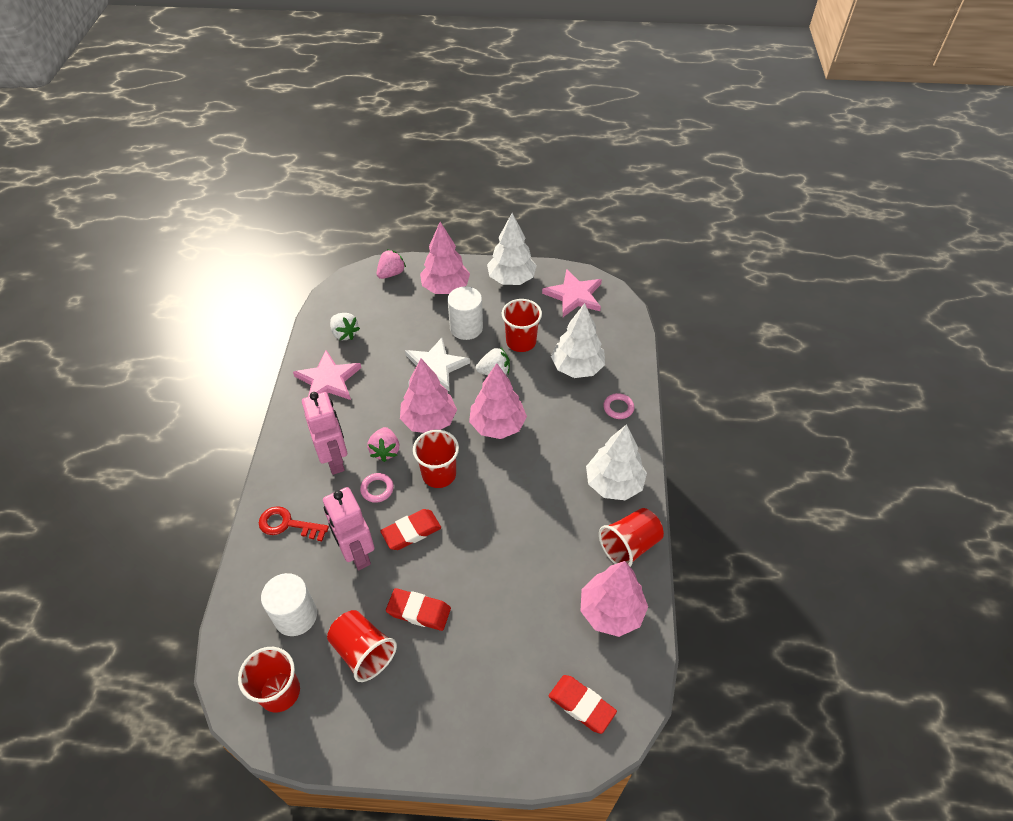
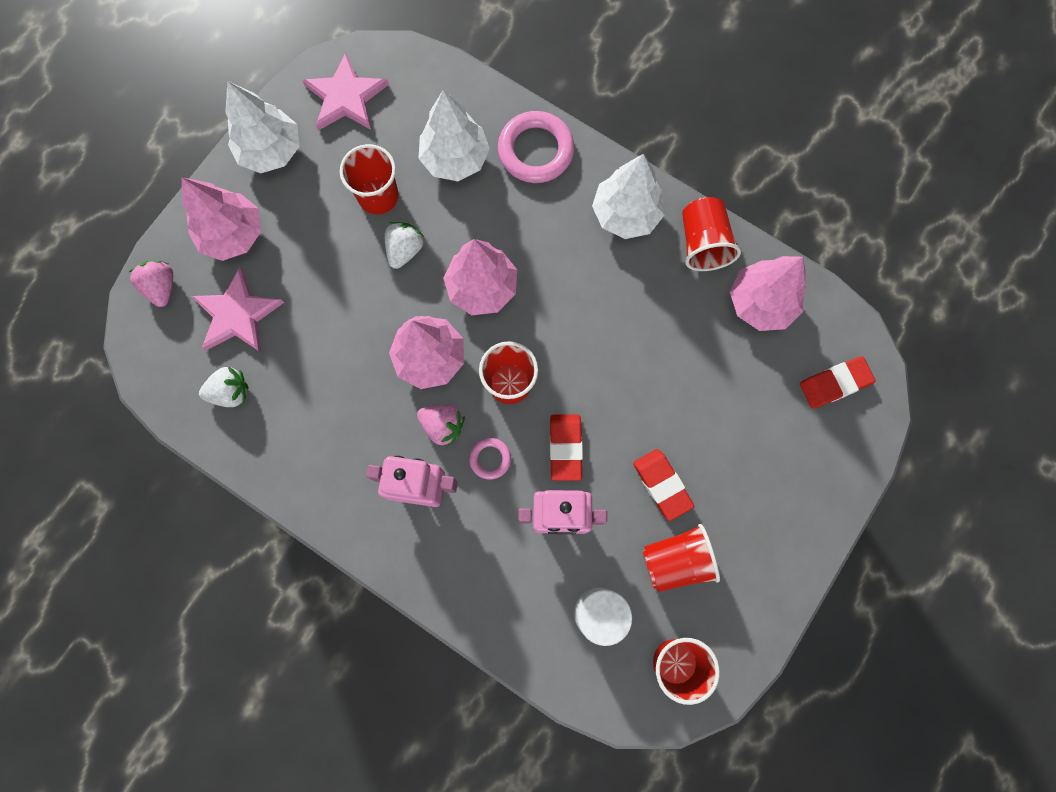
camera: 60 degrees left, 25 degrees up
(288, 524) = (480, 577): red key -> none
(328, 380) = (296, 445): pink star -> pink star (237, 315)
(419, 611) = (662, 485): red eraser -> red eraser turned 75 degrees counterclockwise
(435, 367) = (355, 311): white star -> none
(466, 328) = (316, 245): white cylinder -> none
(618, 408) = (535, 150): pink ring -> pink ring, size x1.98

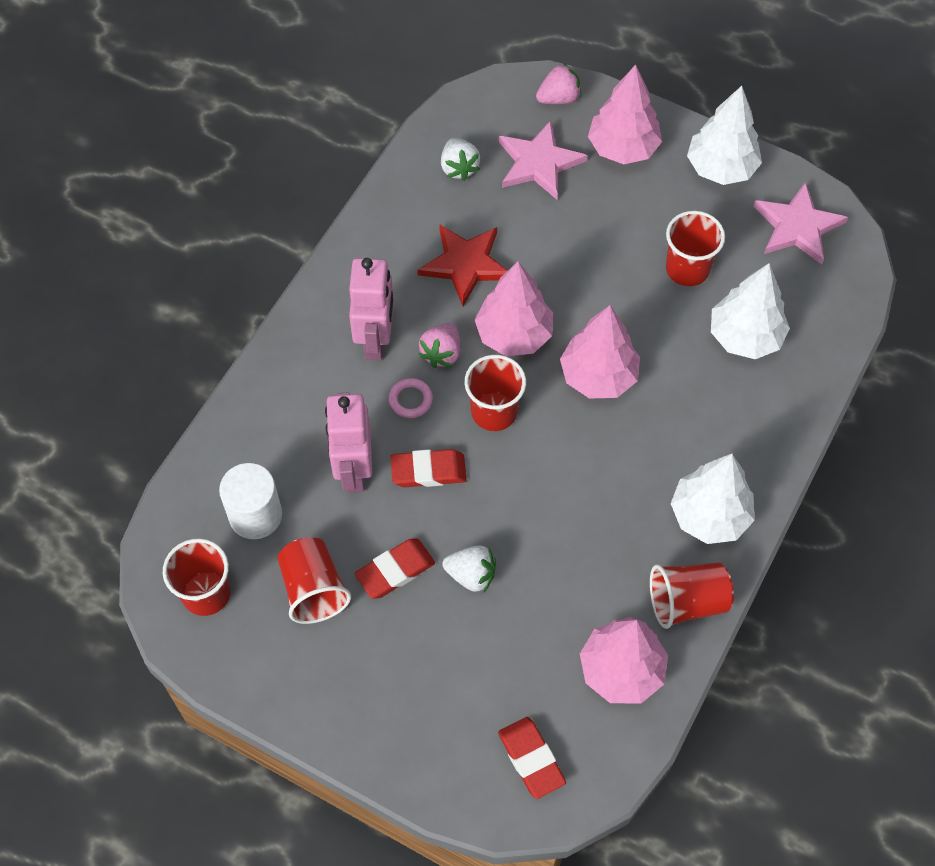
camera: 85 degrees right, 15 degrees down
(346, 395) = (465, 264): none -> red star
(405, 250) = (630, 299): white strawberry -> white strawberry (471, 575)
(535, 150) = (771, 416): pink ring -> none

